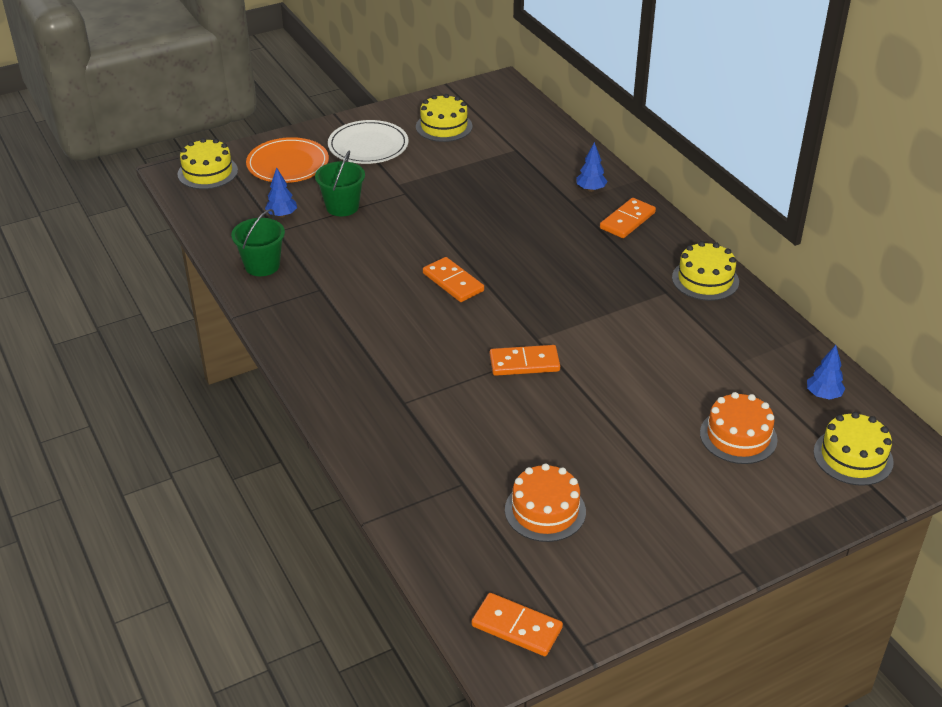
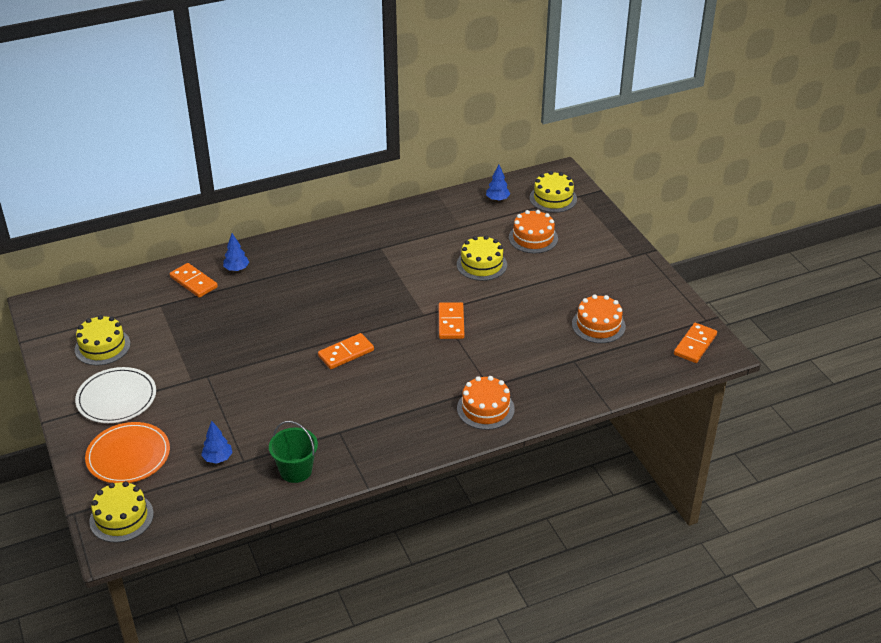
camera: 85 degrees left, 0 degrees up
(342, 207) = (216, 417): green bucket -> none
(362, 401) = (485, 408): none -> orange cake
(627, 220) = (286, 255): orange domino -> orange domino (193, 282)
(705, 279) = (369, 228): yellow cake -> yellow cake (481, 264)

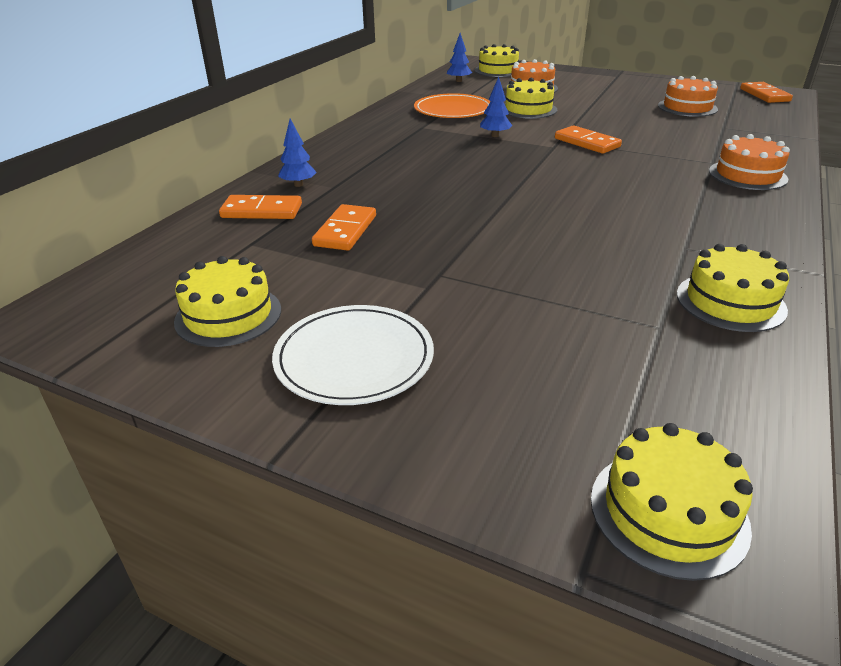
camera: 40 degrees left, 5 degrees down
(128, 455) = (505, 416): orange plate -> orange plate (453, 110)
(218, 458) = (626, 343): blue tree -> blue tree (495, 135)
(296, 470) = (730, 302): green bucket -> yellow cake
(346, 353) = (548, 193): orange domino -> orange domino (345, 231)

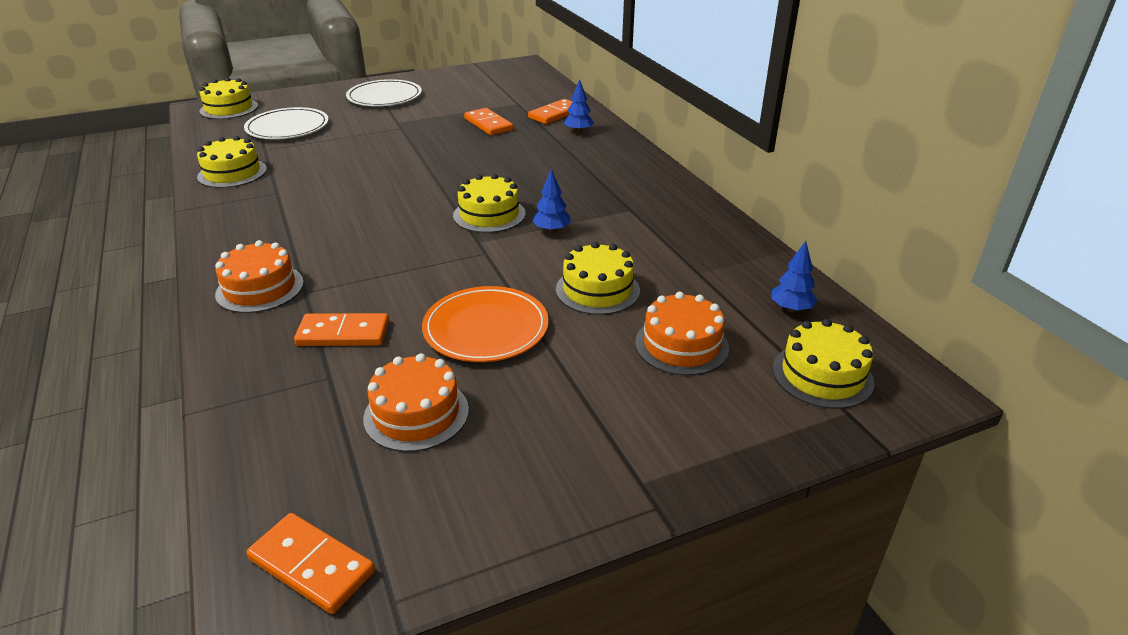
camera: 130 degrees right, 0 degrees up
(228, 315) = (459, 87): yellow cake -> yellow cake (489, 214)
(453, 110) = (661, 246): orange plate -> orange plate (486, 328)
(587, 143) = (456, 262): orange domino -> orange domino (343, 334)
(588, 362) = (288, 127): none -> white plate

